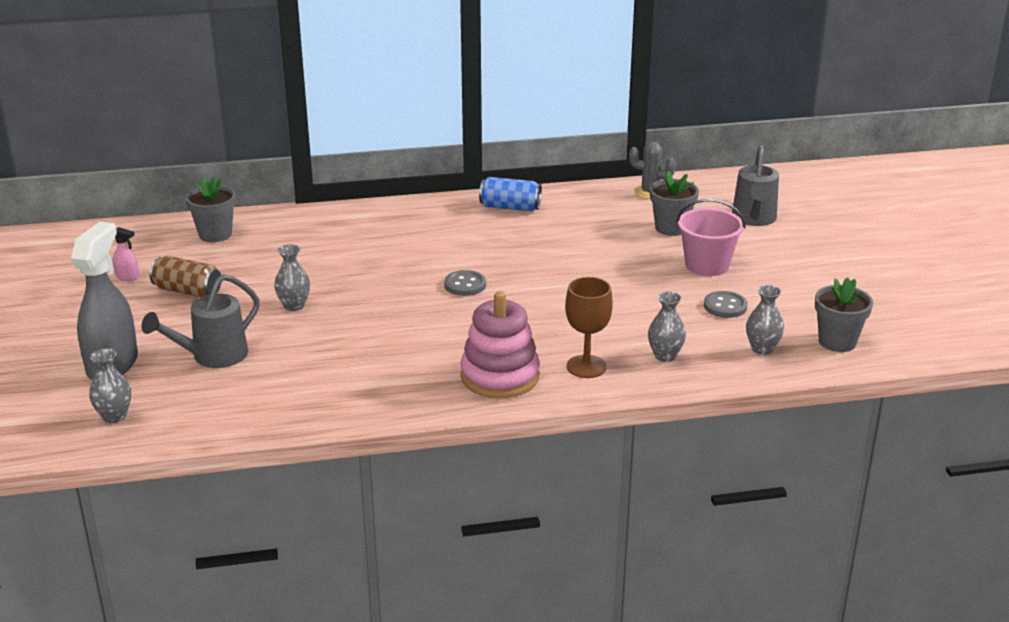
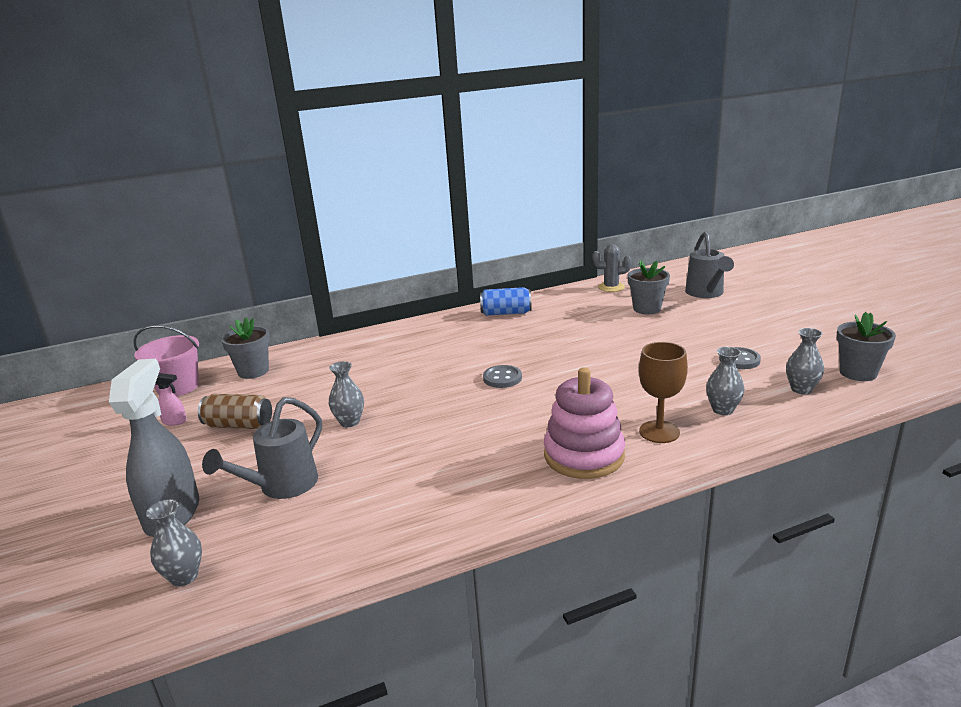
camera: 10 degrees left, 5 degrees down
(707, 265) = (697, 331): pink bucket -> pink bucket (178, 387)

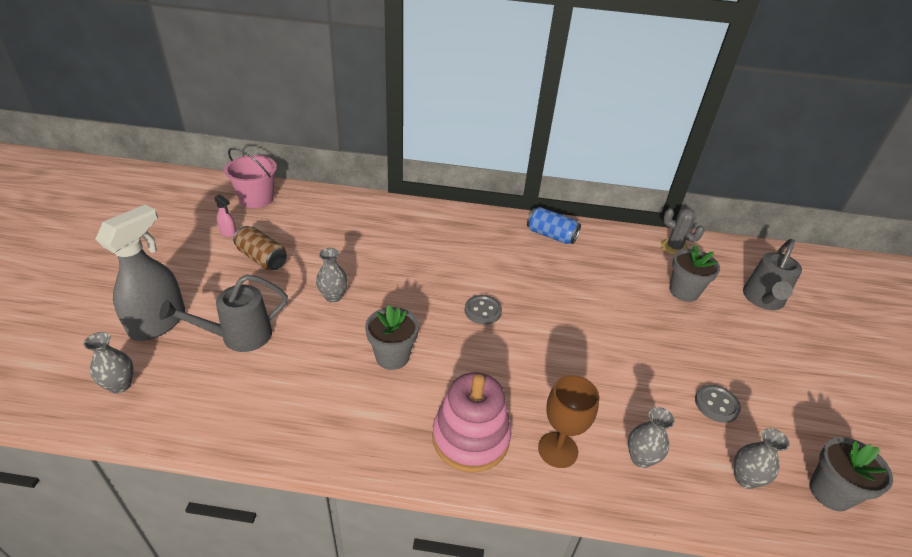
camera: 25 degrees right, 15 degrees up
(253, 371) = (314, 207): grey flower pot -> grey flower pot (392, 356)

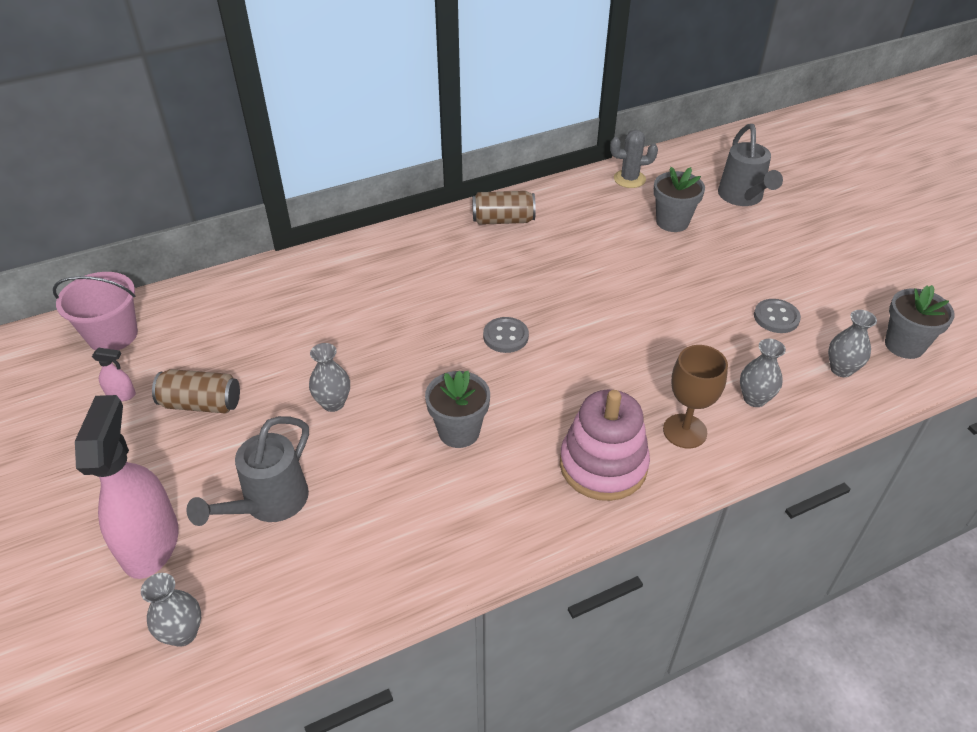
camera: 30 degrees left, 5 degrees up
(158, 322) = (151, 543): grey spray bottle -> pink spray bottle
(551, 235) = (503, 220): blue can -> brown can

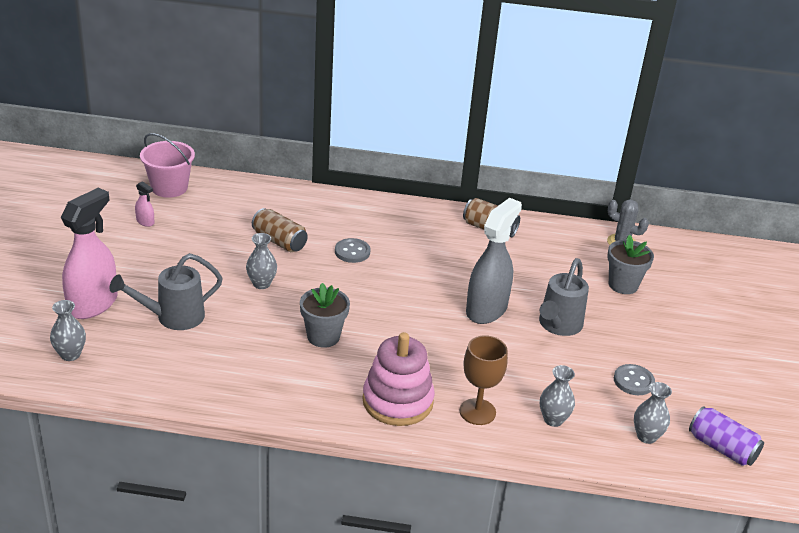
camera: 30 degrees right, 10 degrees down
(201, 404) = (185, 247): brown can -> brown can (279, 241)
(505, 336) = (412, 299): grey button -> grey button (352, 252)
(584, 310) = (486, 309): none -> grey spray bottle
(742, 197) = (705, 294): grey watering can -> grey watering can (558, 325)
(904, 345) = (722, 448): grey flower pot -> purple can

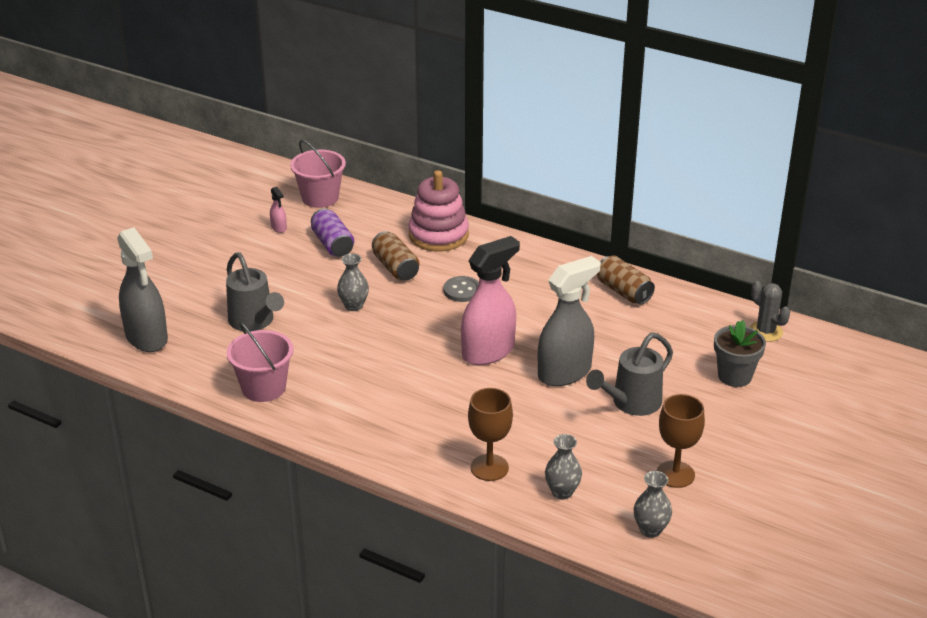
camera: 25 degrees right, 0 degrees up
(70, 354) = (147, 338): grey vase -> grey spray bottle
(93, 304) = (190, 296): pink spray bottle -> pink spray bottle (488, 352)
(173, 317) = (254, 322): grey watering can -> grey watering can turned 120 degrees counterclockwise
(221, 381) = (263, 388): none -> pink bucket
(323, 336) = (382, 367): grey flower pot -> none
(397, 401) = (417, 441): pink stacking toy -> pink stacking toy (438, 235)
(633, 381) = (675, 474): grey button -> brown goblet
(722, 448) = (726, 559): purple can -> purple can (332, 244)

